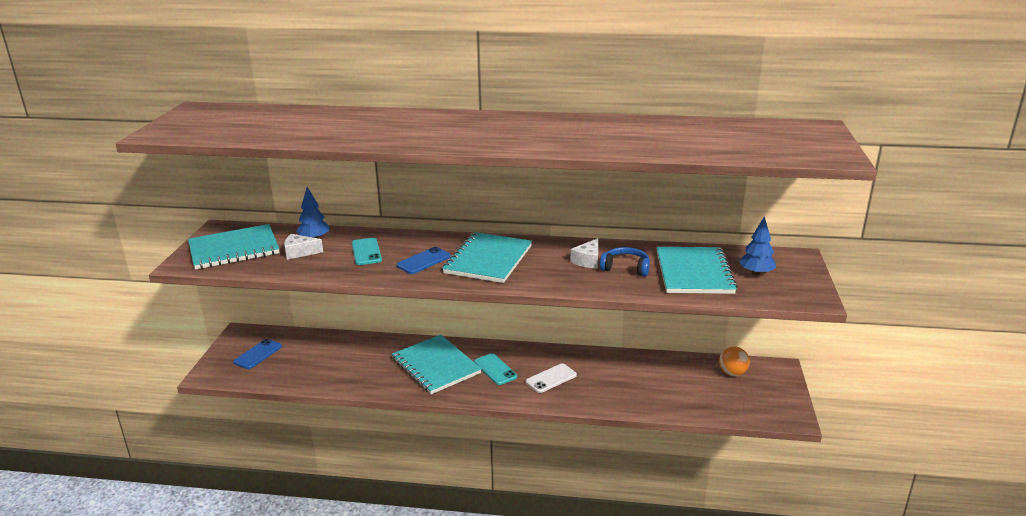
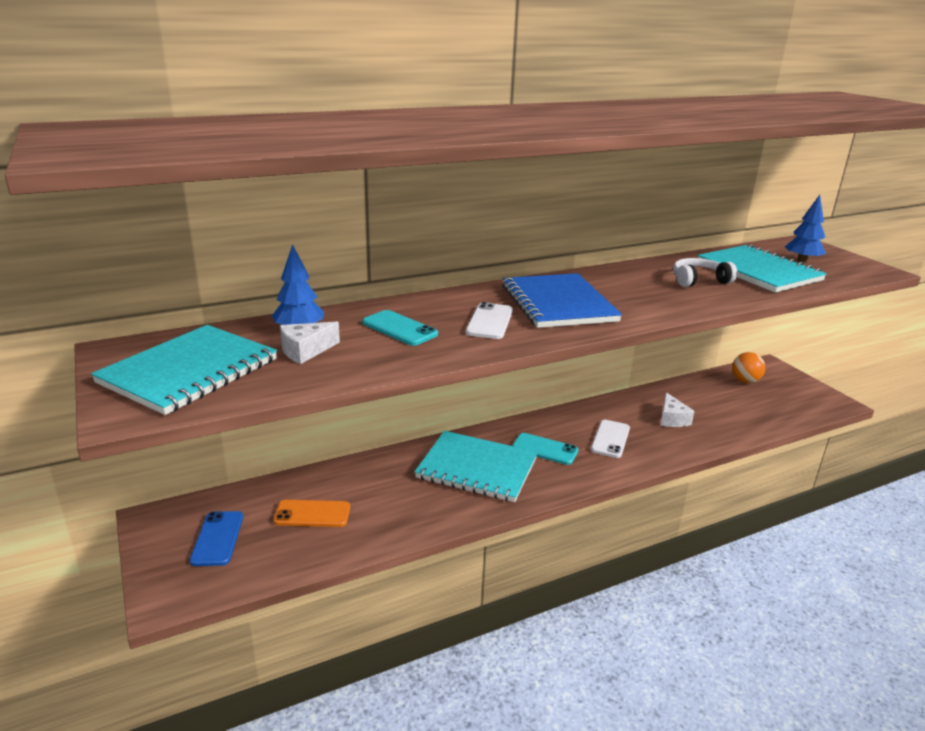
camera: 35 degrees left, 0 degrees up
(315, 359) = (312, 514): none -> orange phone
(424, 261) = (489, 321): blue phone -> white phone
(488, 260) = (558, 303): turquoise notebook -> blue notebook
(588, 261) = (654, 282): white cheese -> white cheese (672, 419)
(626, 268) = (699, 280): blue headphones -> white headphones

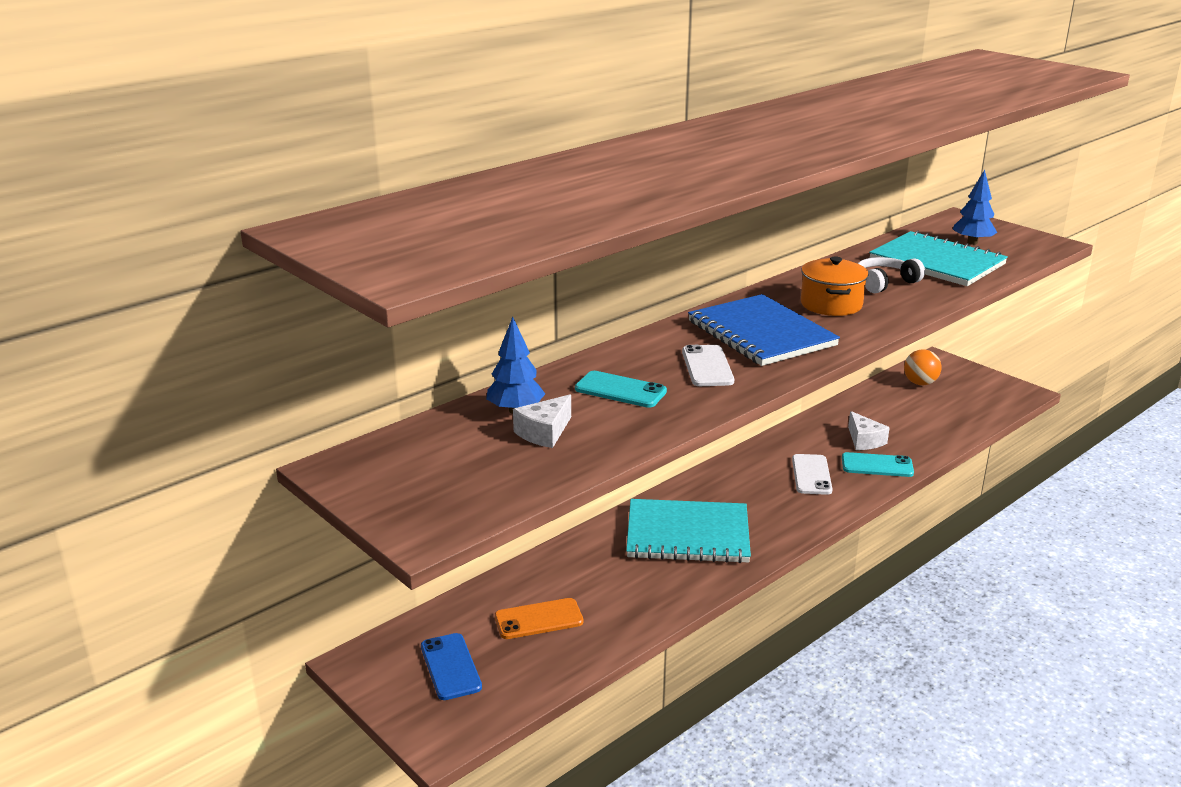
camera: 15 degrees left, 0 degrees up
(189, 371) = (442, 477): turquoise notebook -> none
(545, 449) = (748, 499): turquoise phone -> turquoise phone (877, 465)
(638, 290) = (831, 304): none -> orange pot

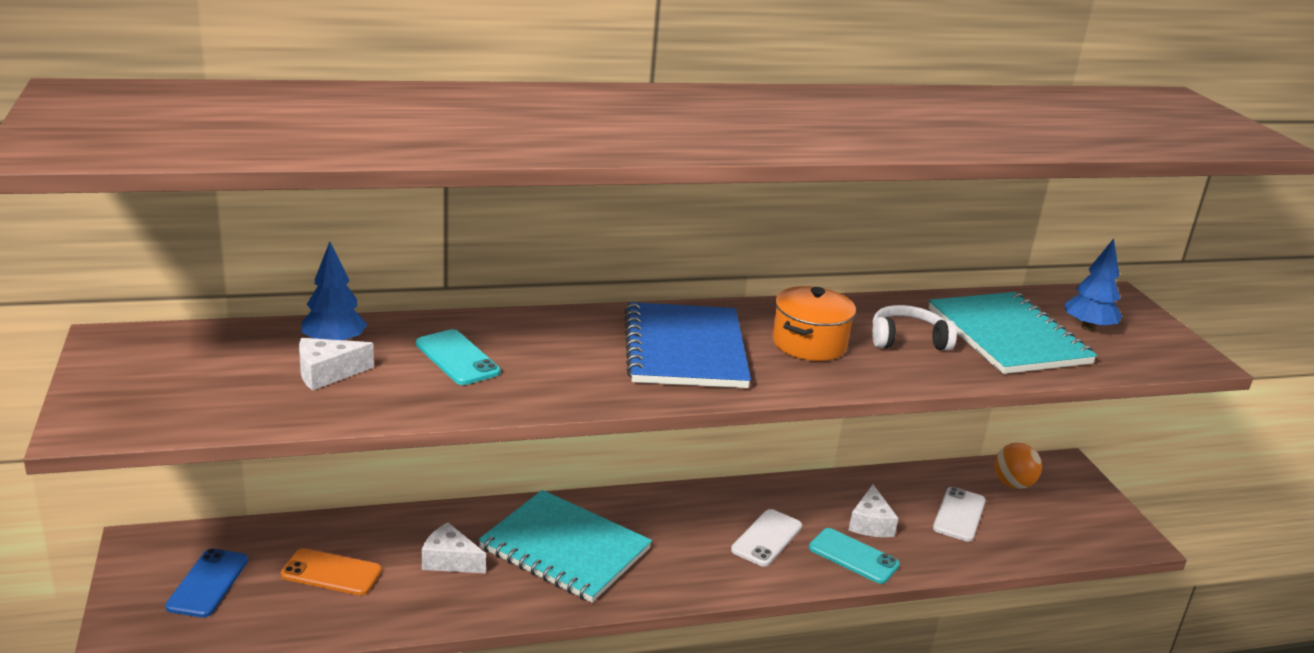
camera: 25 degrees right, 0 degrees up
(616, 575) = (449, 560): none -> white cheese
(707, 366) = (577, 364): white phone -> white phone (959, 515)

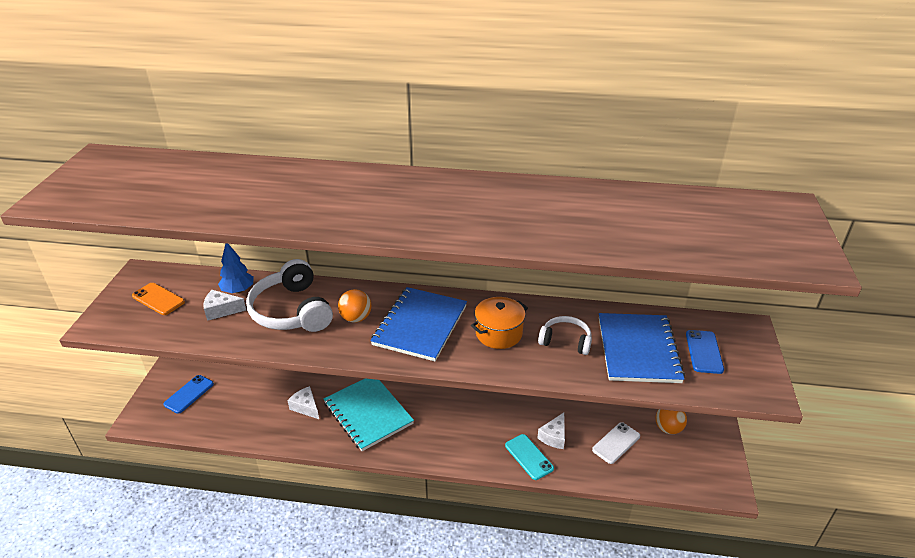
camera: 25 degrees right, 10 degrees up
(331, 573) = (246, 401): orange phone -> orange phone (158, 299)
(457, 358) = (292, 311): turquoise phone -> white headphones
(575, 353) = (356, 318): none -> orange ball
(766, 538) = (484, 432): white phone -> none
(1007, 336) = (638, 349): turquoise notebook -> blue notebook
(1088, 328) = (704, 352): blue tree -> blue phone

